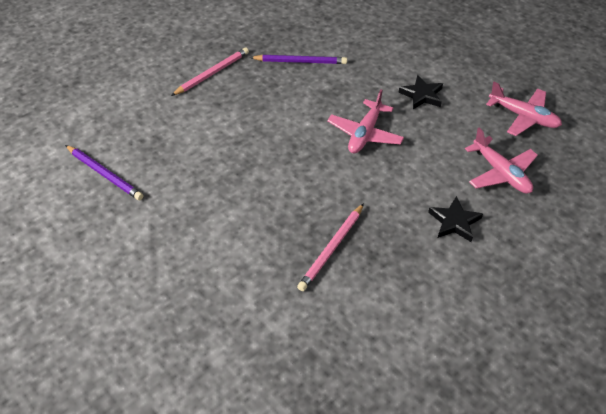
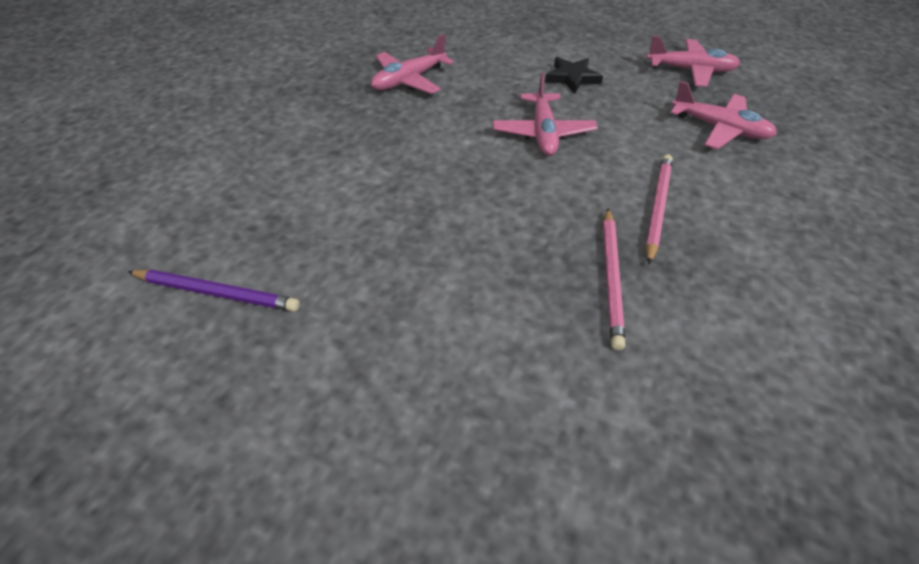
camera: 25 degrees left, 0 degrees up
(212, 73) = (304, 120): pink pencil -> pink pencil (657, 208)
(300, 61) = (409, 80): purple pencil -> pink plane
(454, 222) = (721, 195): black star -> none

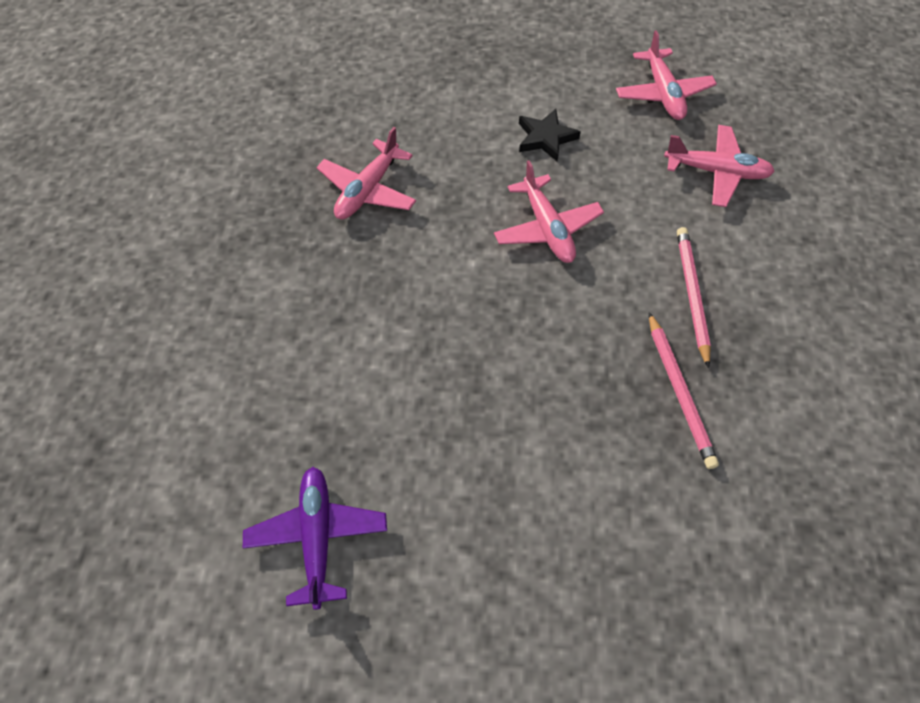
camera: 20 degrees left, 10 degrees up
(217, 292) = (317, 537): purple pencil -> purple plane
(690, 70) = (663, 93): pink plane -> pink plane turned 90 degrees clockwise

